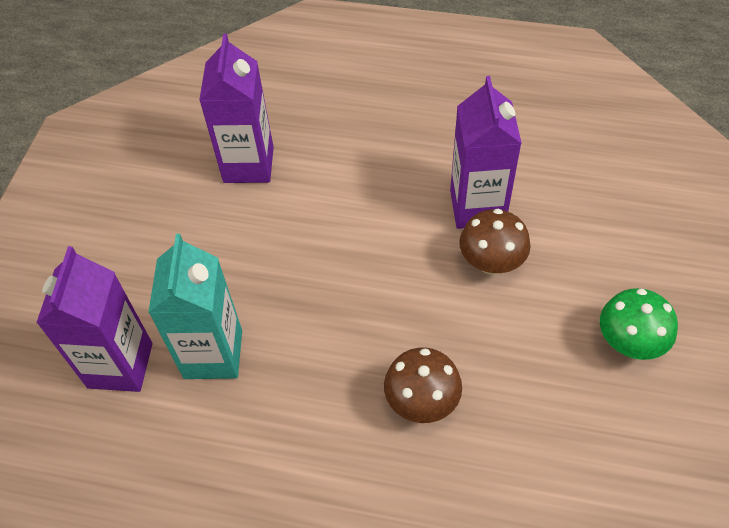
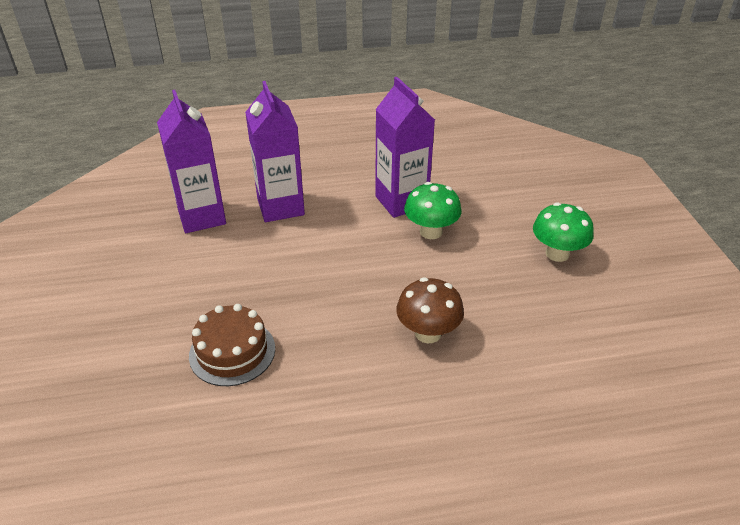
camera: 25 degrees left, 15 degrees down
(120, 365) = (146, 385): purple carton -> purple carton (280, 207)
(213, 354) = (232, 352): turquoise carton -> brown cake
(491, 263) = (431, 232): brown mushroom -> green mushroom

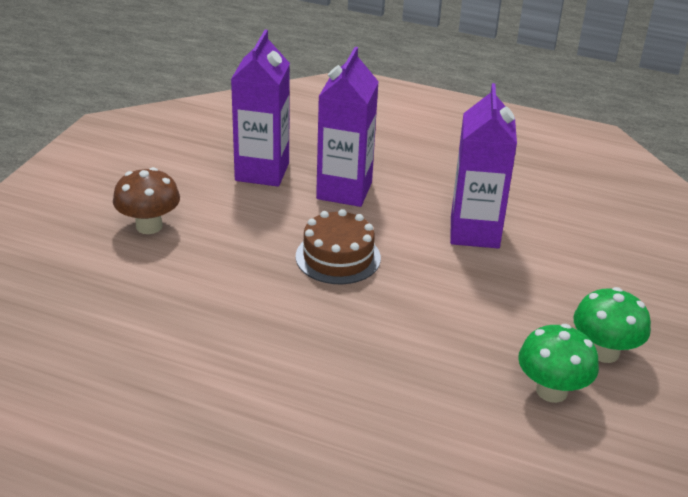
camera: 30 degrees right, 5 degrees down
(232, 352) = (190, 298): brown cake -> brown cake (338, 257)
(428, 333) = (384, 363): brown mushroom -> brown mushroom (149, 226)
(431, 232) = (478, 273): green mushroom -> green mushroom (551, 391)

